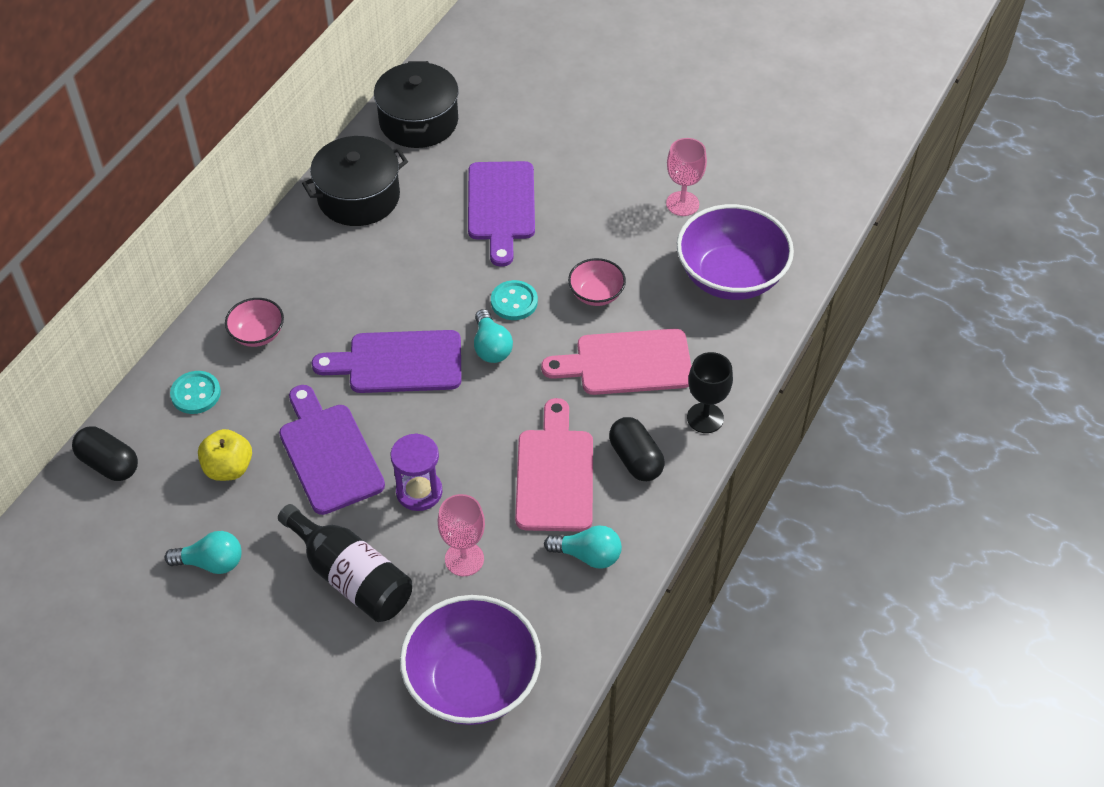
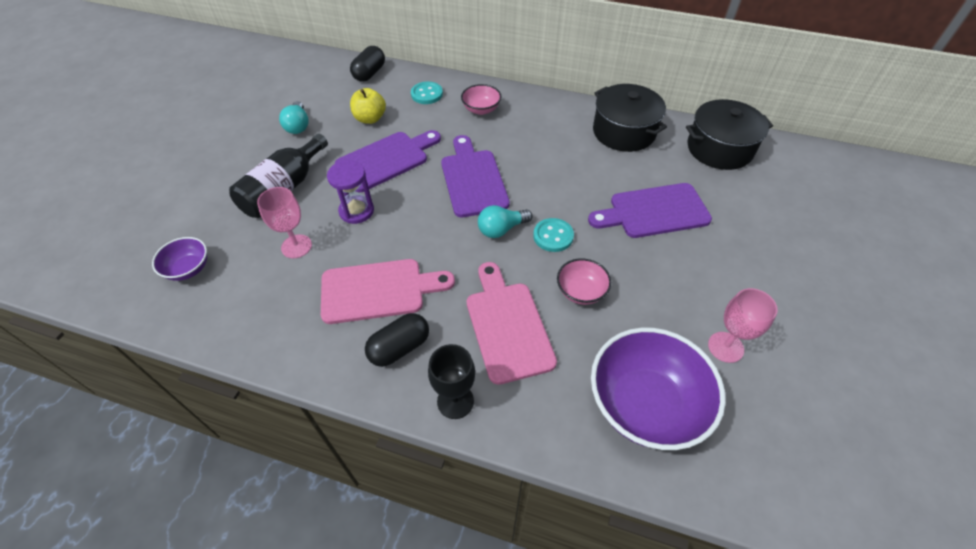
camera: 80 degrees right, 0 degrees up
(472, 681) = (188, 269): purple bowl -> purple bowl, size x0.49
(588, 555) = (297, 325): turquoise light bulb -> none

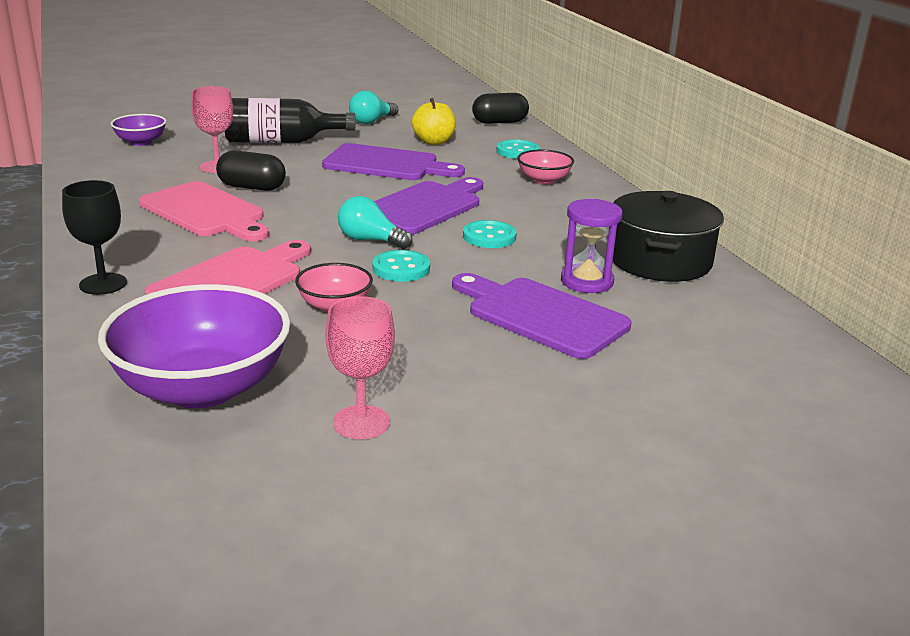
camera: 50 degrees right, 25 degrees down
(356, 211) = (296, 174): purple hourglass -> purple hourglass (587, 281)
(399, 348) = (144, 241): black capsule -> black capsule (252, 187)
(541, 176) = (489, 237): none -> turquoise button
(719, 148) = (755, 330): black pot -> none

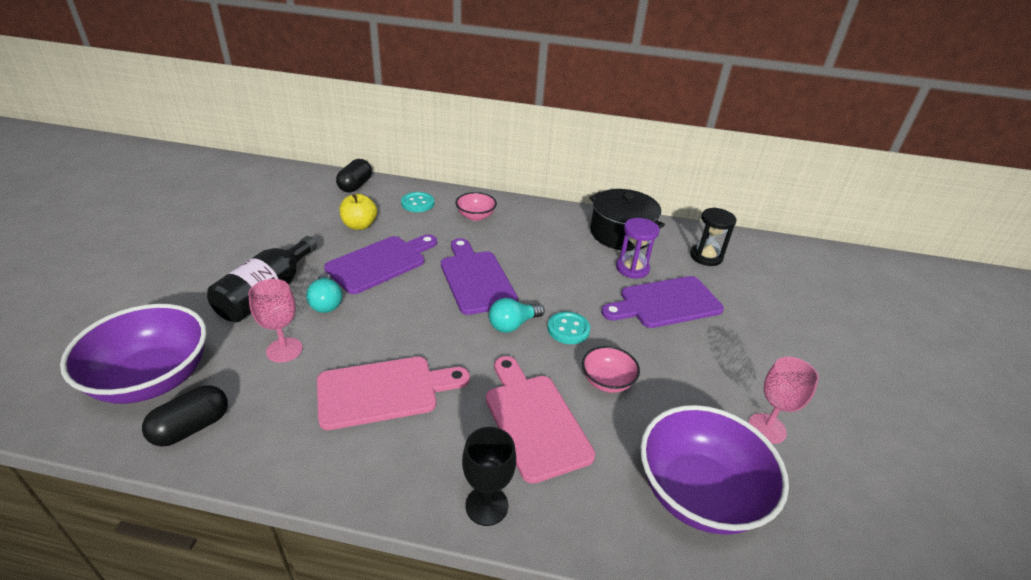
camera: 60 degrees left, 10 degrees up
(141, 142) = (152, 379): purple bowl -> purple bowl, size x2.03
(252, 187) = (355, 346): black capsule -> black capsule (192, 427)
(372, 121) = (280, 233): turquoise light bulb -> turquoise light bulb (326, 302)
(489, 237) = (546, 274): turquoise button -> none
(711, 327) = (706, 257): none -> black hourglass

